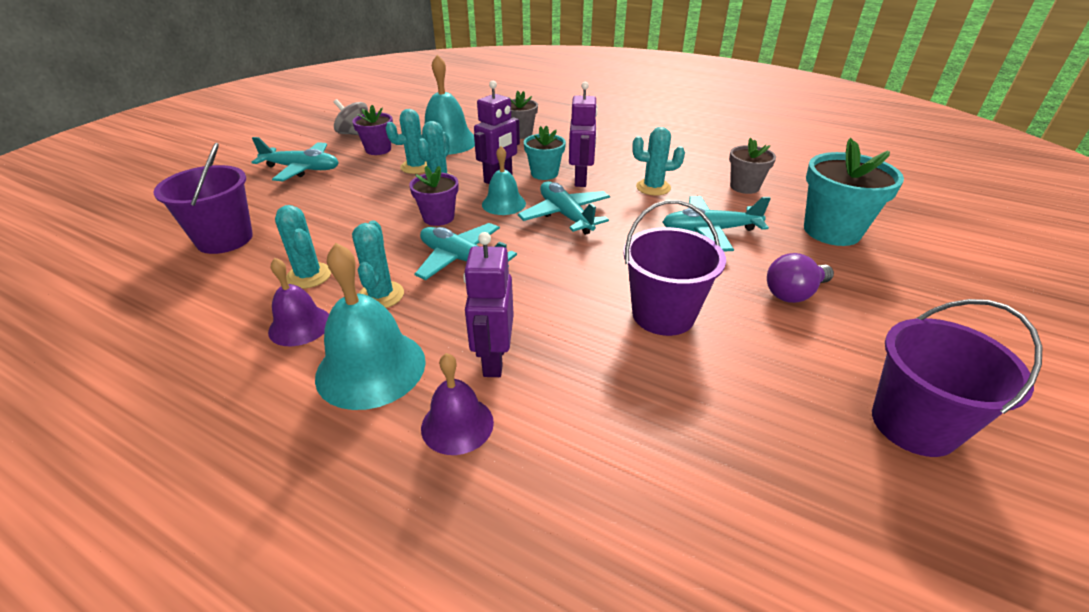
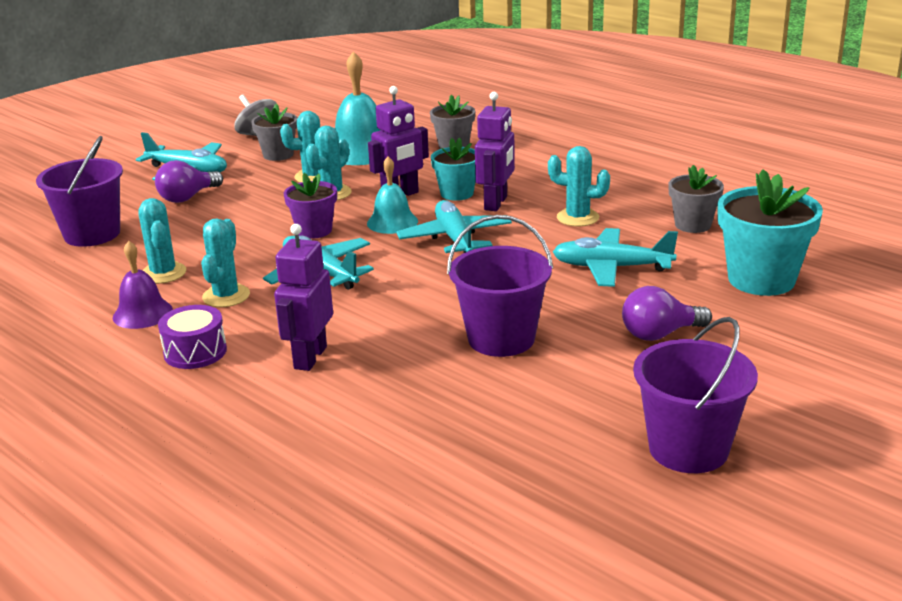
camera: 15 degrees right, 10 degrees down
(309, 194) = (187, 197): none -> purple light bulb
(371, 368) = (195, 352): turquoise bell -> purple drum
(378, 149) = (278, 155): purple flower pot -> grey flower pot
(457, 424) = (254, 399): purple bell -> none

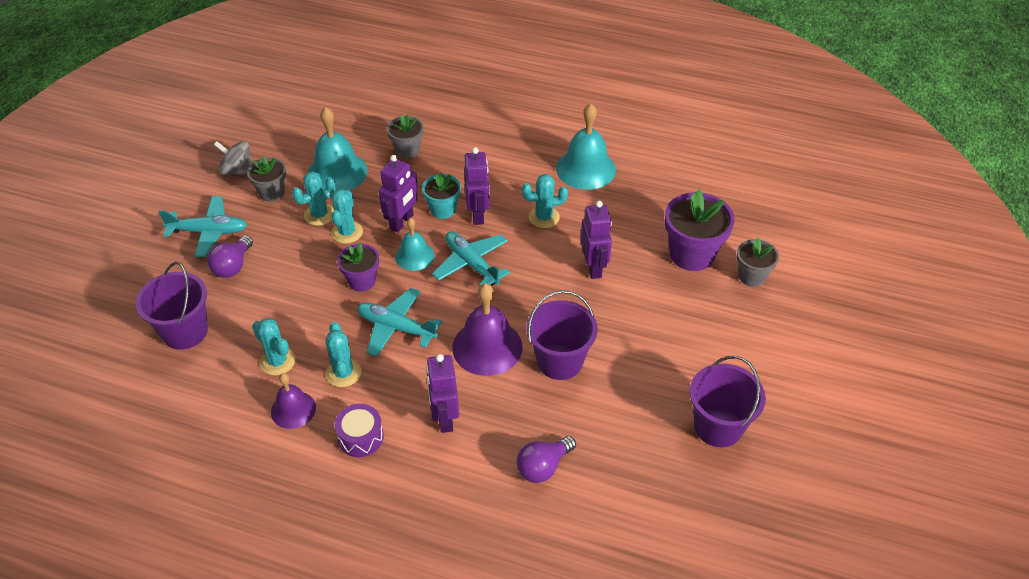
camera: 25 degrees left, 20 degrees up
(416, 308) = (487, 347): none -> purple bell
(612, 268) = (593, 267): turquoise plane -> purple robot
(659, 334) = (655, 327): purple light bulb -> purple light bulb (543, 467)
(663, 188) = (586, 169): none -> turquoise bell
(693, 225) = (624, 206): grey flower pot -> grey flower pot (751, 276)
(761, 279) = (692, 254): turquoise flower pot -> purple flower pot

